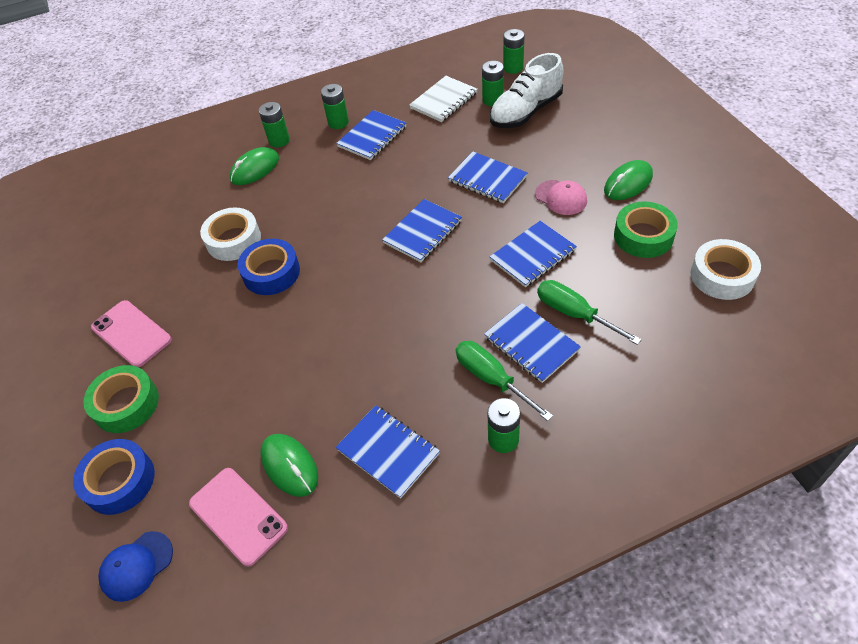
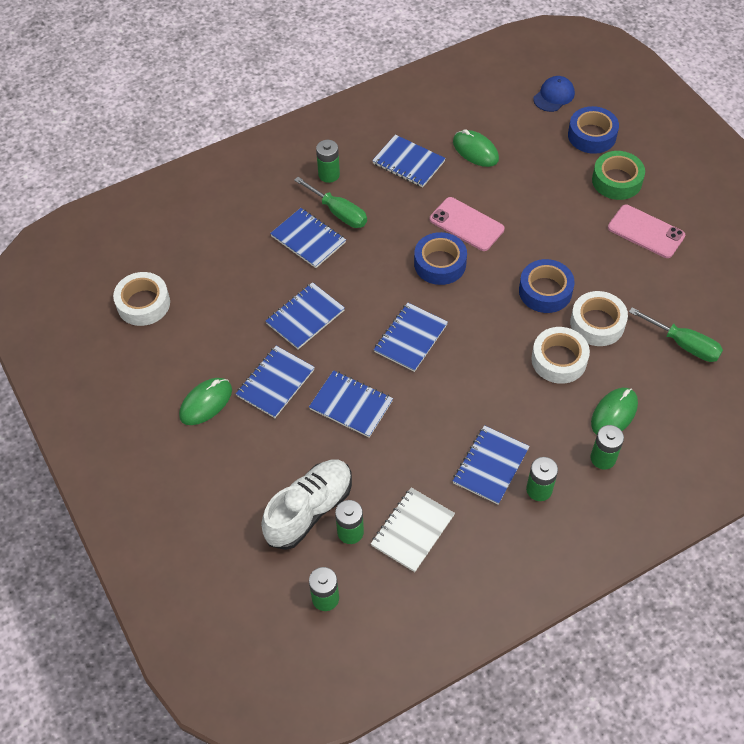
camera: 170 degrees right, 5 degrees up
(238, 515) = (500, 123): pink phone -> pink phone (466, 224)
(284, 210) = (559, 360): none -> white tape
(376, 307) = (440, 263): none -> blue tape
(561, 197) = (275, 383): pink cap -> blue notebook
(574, 314) = (272, 265): green screwdriver -> green screwdriver (683, 344)
(643, 236) = (202, 341): green tape -> none

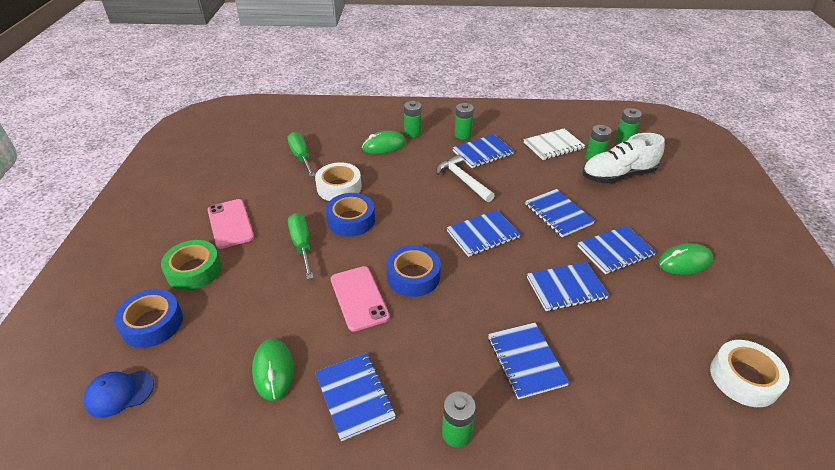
camera: 150 degrees left, 15 degrees down
(338, 212) = (475, 375): green screwdriver -> green screwdriver (302, 245)
(480, 404) = (463, 180): none -> white hammer
(559, 360) = (387, 180): white tape -> none

